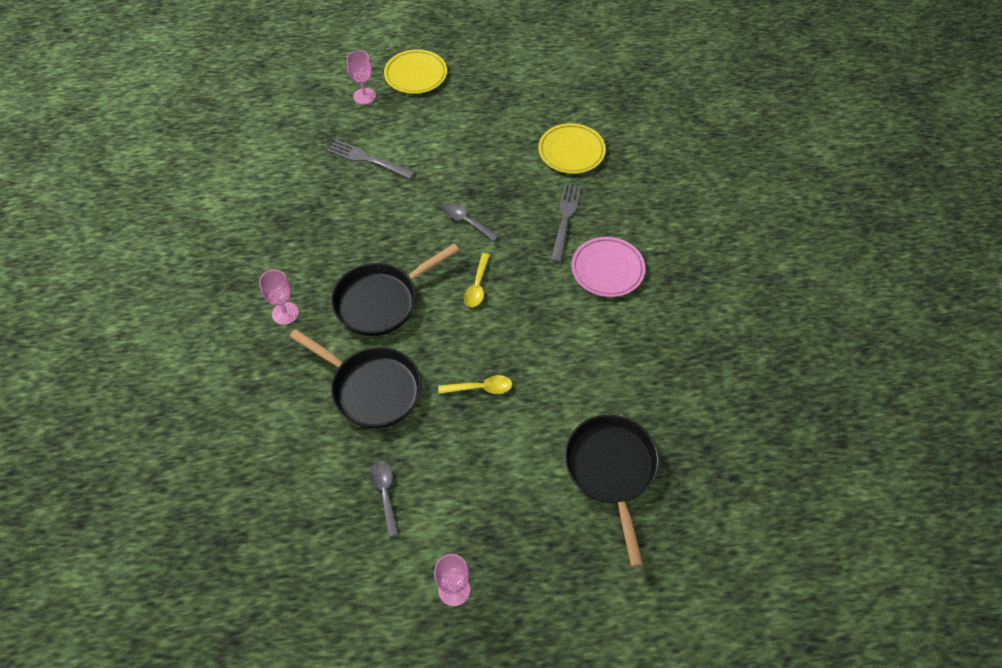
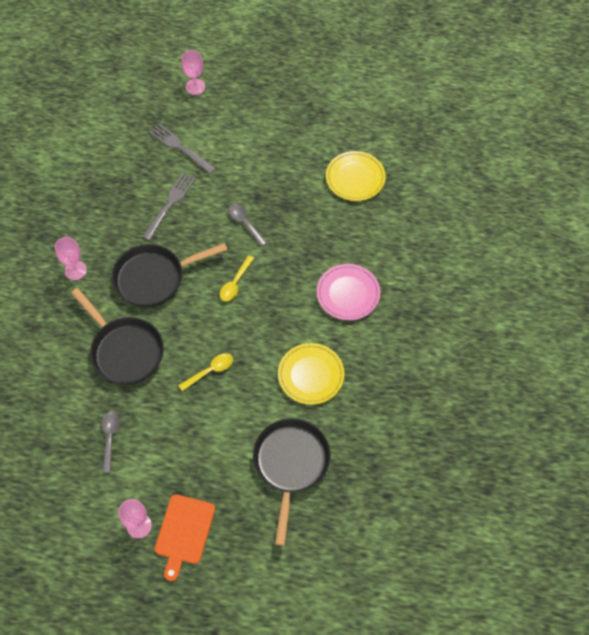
camera: 15 degrees right, 5 degrees up
(416, 75) = (245, 75): yellow plate -> yellow plate (311, 375)
(480, 388) = (210, 371): yellow spoon -> yellow spoon turned 45 degrees counterclockwise
(512, 583) = (184, 532): none -> orange cutting board
(565, 219) = (328, 240): grey fork -> grey fork (170, 204)

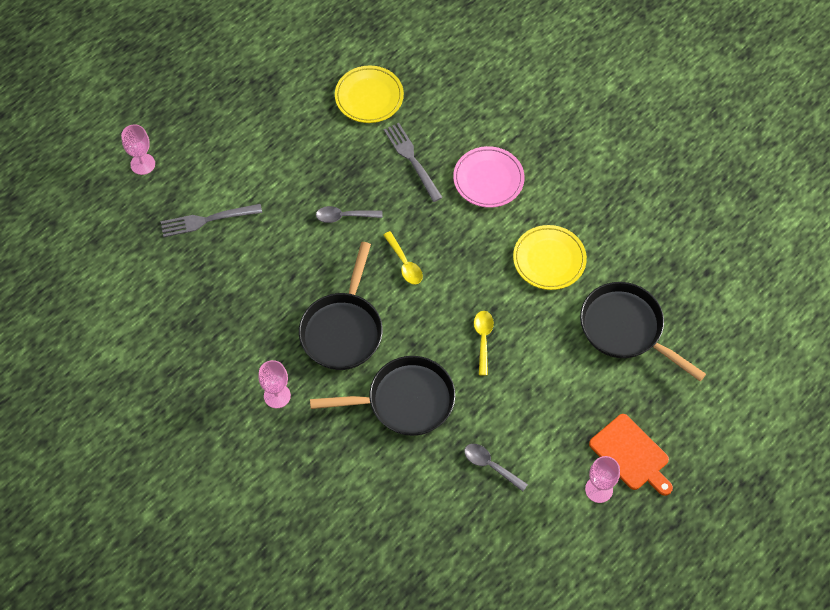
camera: 55 degrees left, 0 degrees up
(170, 204) = (268, 268): grey fork -> grey fork (412, 160)

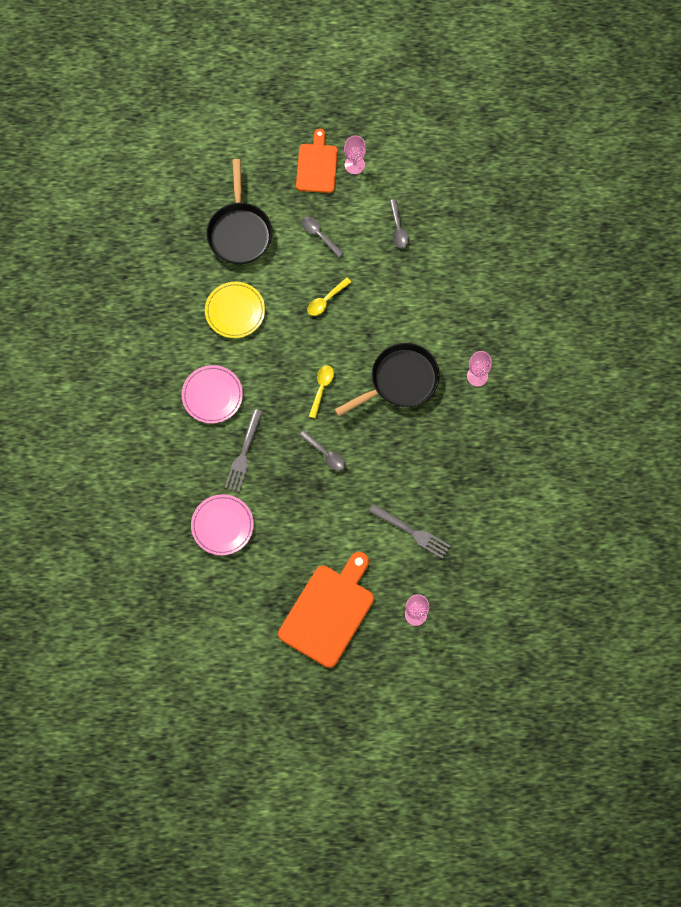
camera: 135 degrees left, 10 degrees up
(217, 109) = (328, 612): none -> orange cutting board
(369, 97) = (222, 525): yellow plate -> pink plate
(405, 401) = (408, 306): black pan -> none
(555, 391) = (319, 235): none -> grey spoon

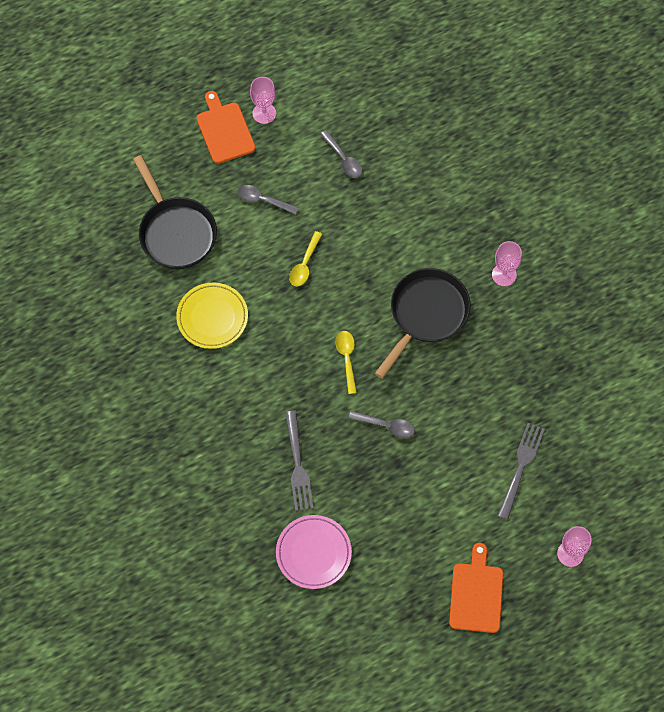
camera: 25 degrees left, 5 degrees down
(212, 395) = (232, 417): pink plate -> none
(328, 612) = (476, 594): orange cutting board -> orange cutting board, size x0.63
(412, 532) = (520, 467): grey fork -> grey fork turned 75 degrees counterclockwise

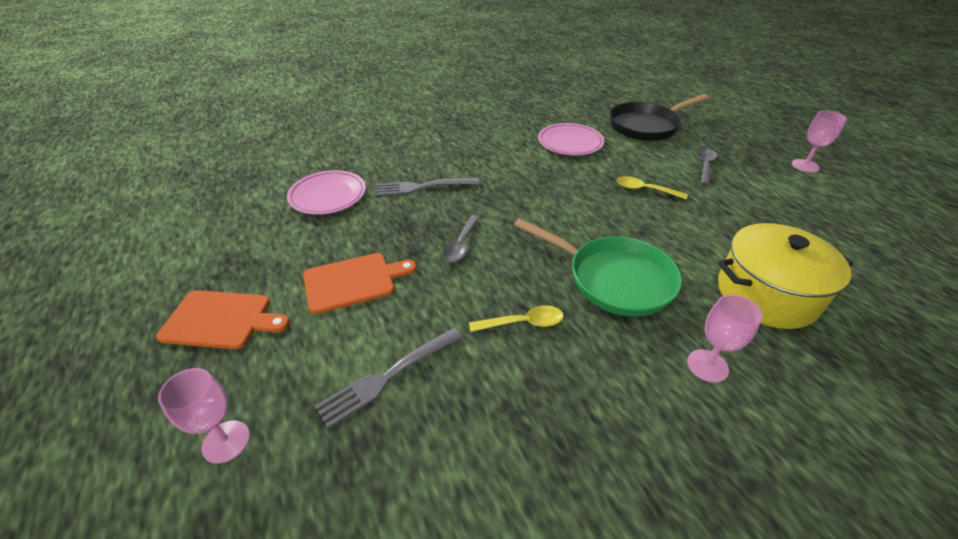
camera: 90 degrees right, 25 degrees down
(212, 317) = (570, 143): yellow plate -> pink plate
(224, 130) = (767, 146): orange cutting board -> orange cutting board (353, 282)
(343, 159) = (791, 215): grey spoon -> none
(346, 358) = (541, 216): yellow spoon -> yellow spoon (523, 323)
(426, 314) = (613, 279): black pan -> green pan
(439, 216) = (766, 294): none -> yellow pot
(520, 467) = (388, 376): grey fork -> grey fork turned 120 degrees clockwise

